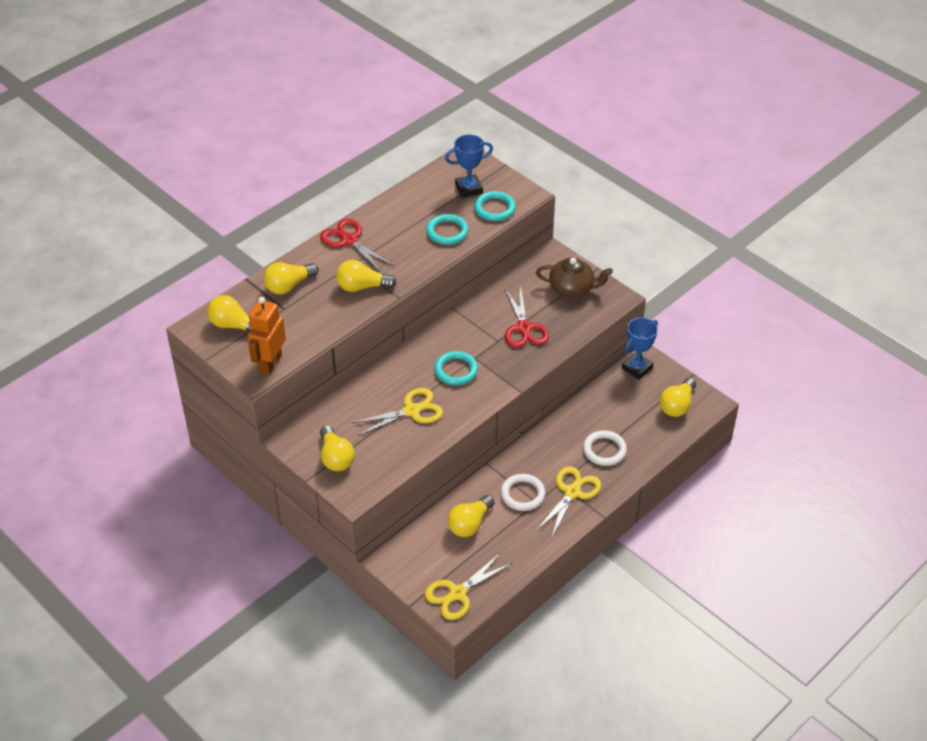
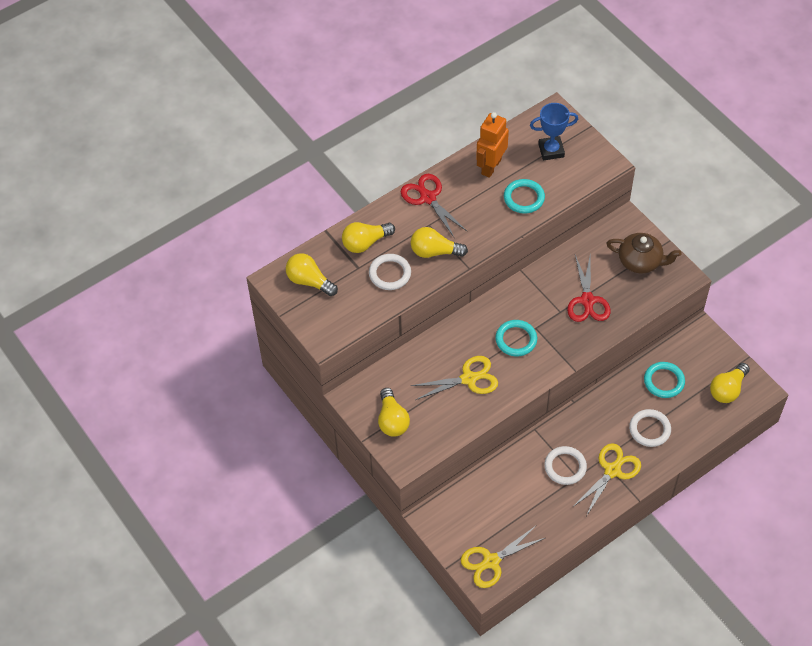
camera: 10 degrees right, 10 degrees up
(270, 364) = (339, 327): orange robot -> orange robot (491, 166)
(318, 310) = (390, 274): none -> white ring
(469, 524) = (511, 492): yellow light bulb -> none
(494, 208) = (573, 176): turquoise ring -> turquoise ring (664, 381)
(637, 368) = (694, 344): blue trophy -> none

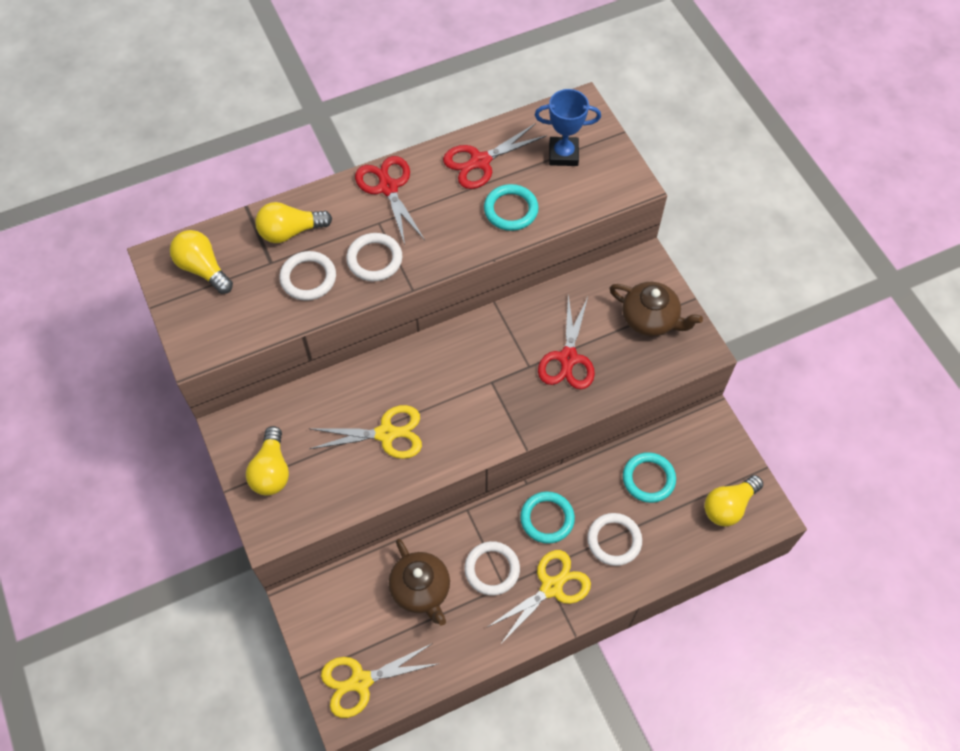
camera: 10 degrees right, 5 degrees up
(434, 251) = (374, 259): yellow light bulb -> white ring
(491, 166) = (480, 161): orange robot -> red scissors
(516, 340) = (462, 393): turquoise ring -> turquoise ring (547, 518)
(517, 491) = (421, 589): none -> brown teapot

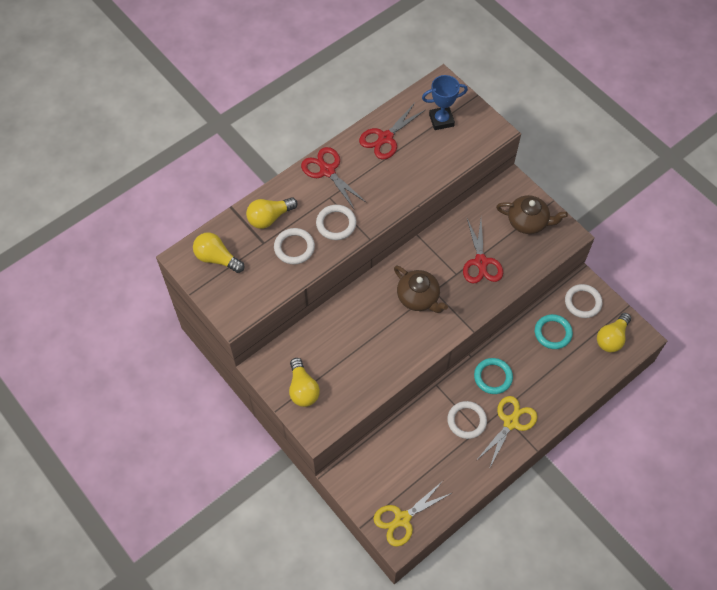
camera: 15 degrees left, 0 degrees up
(386, 434) = (373, 344): yellow scissors -> none
(421, 589) = (423, 447): brown teapot -> brown teapot (418, 297)
(511, 210) = (418, 168): turquoise ring -> none
(614, 540) = (542, 380): white ring -> white ring (582, 302)

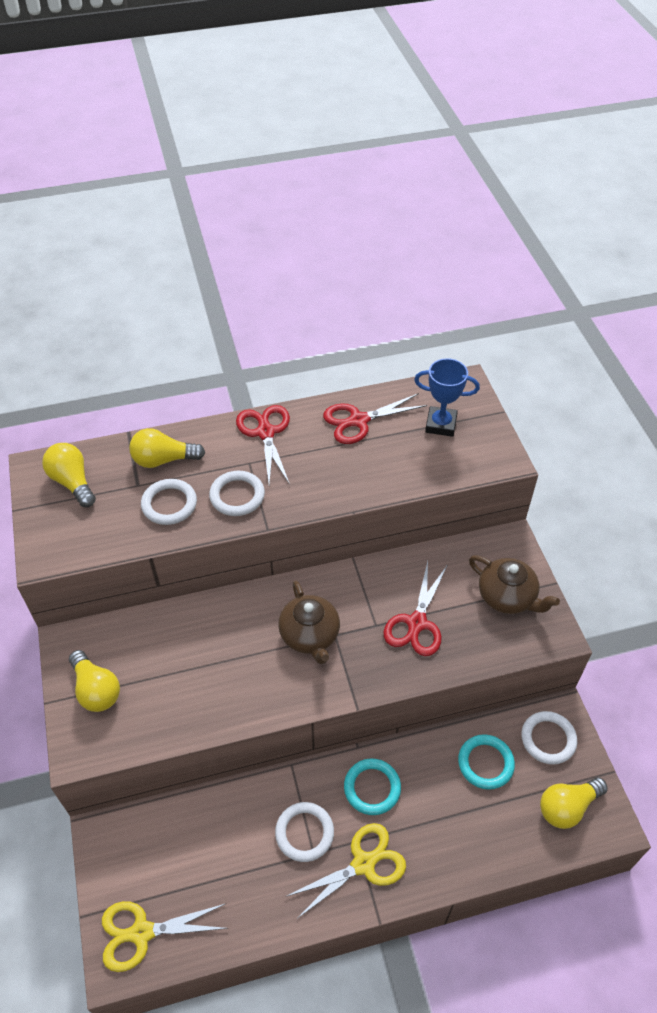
camera: 25 degrees right, 10 degrees down
(303, 389) = (96, 690): yellow light bulb -> yellow light bulb turned 45 degrees counterclockwise

